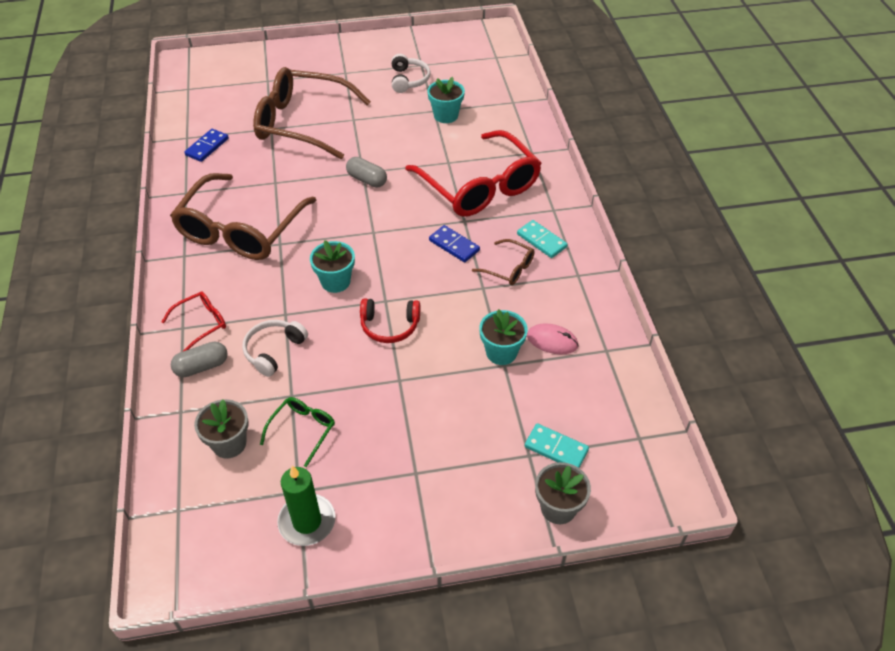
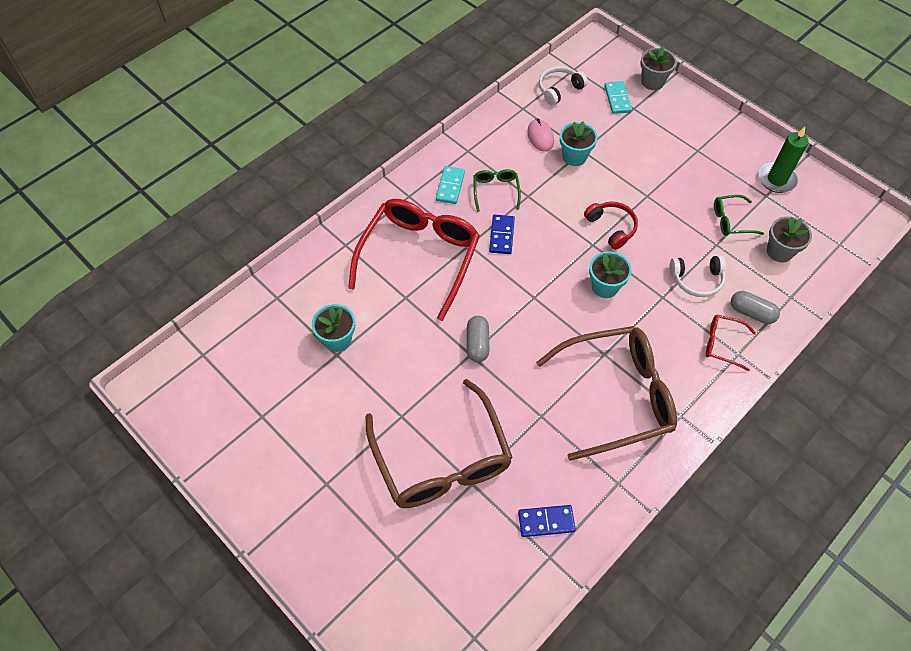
camera: 125 degrees left, 10 degrees up
(409, 80) = (298, 410): white headphones -> white headphones (559, 89)
(509, 268) = (495, 190): brown glasses -> green glasses

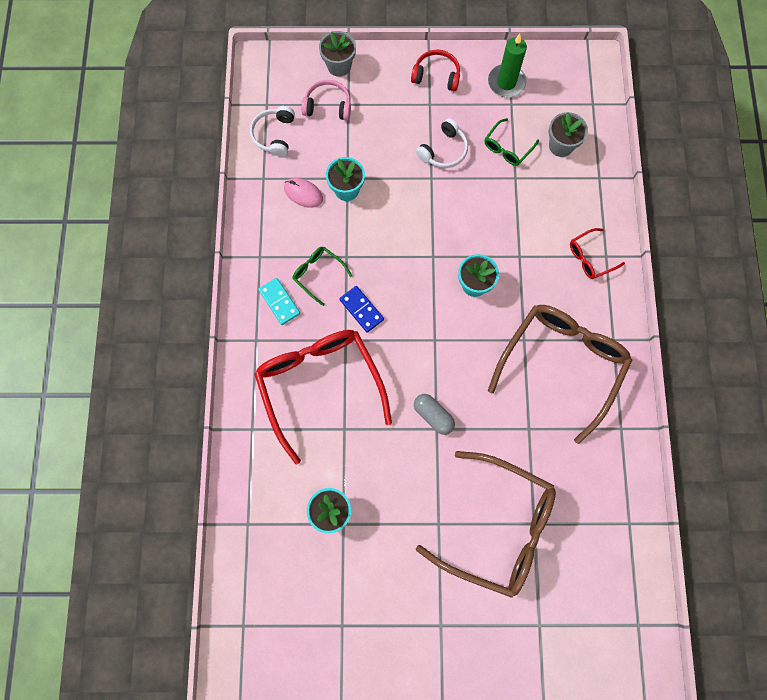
camera: 45 degrees left, 15 degrees up
(546, 522) = (605, 501): blue domino -> none
(611, 227) = (432, 229): red headphones -> red headphones (436, 75)
(617, 99) = (328, 106): turquoise domino -> pink headphones
(696, 280) = (529, 220): white headphones -> white headphones (444, 151)
(751, 312) = (586, 214): grey capsule -> none

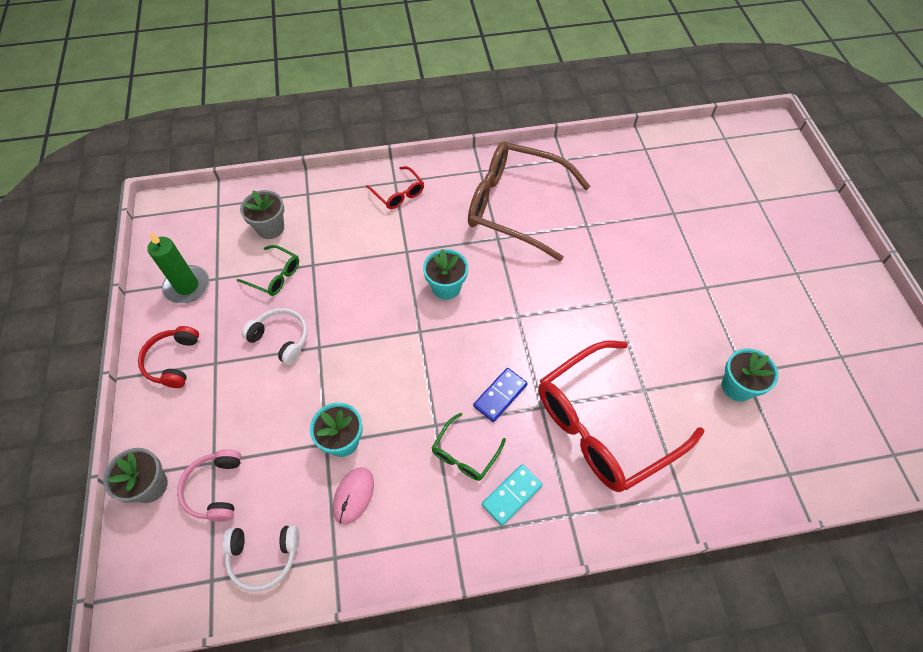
camera: 100 degrees left, 15 degrees down
(433, 415) = (601, 306): grey capsule -> none
(499, 527) = (688, 238): brown glasses -> none

